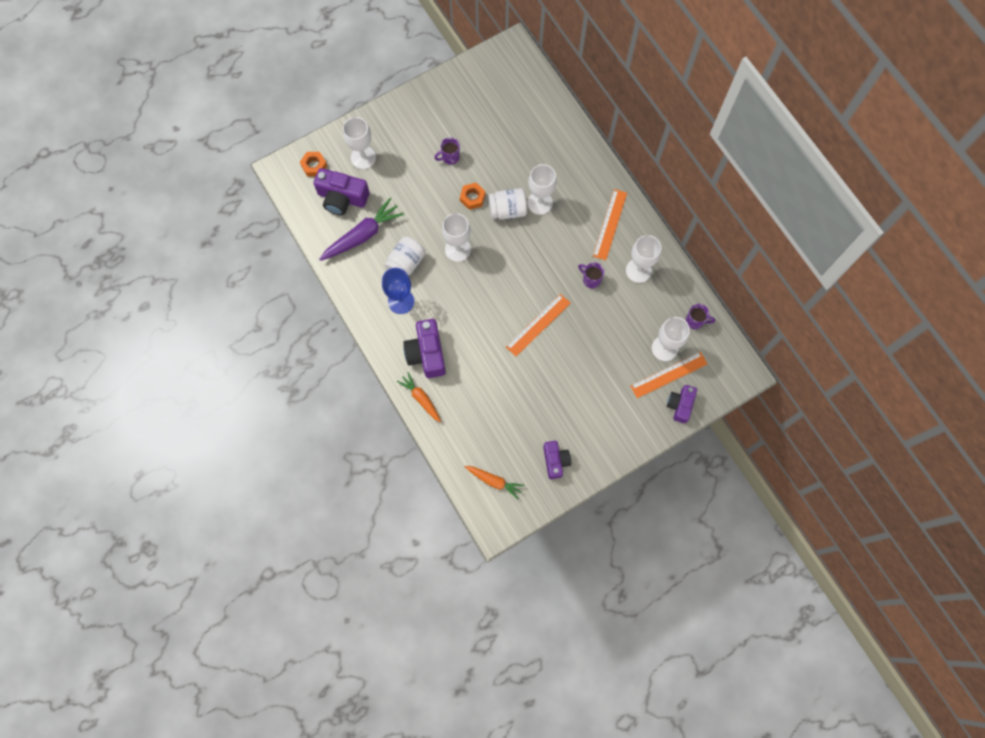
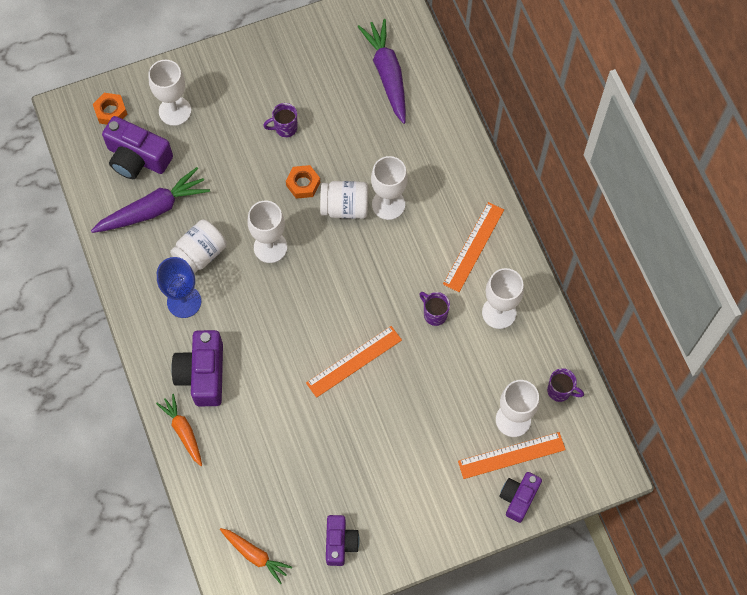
camera: 10 degrees right, 5 degrees down
(519, 104) = (387, 74): none -> purple carrot

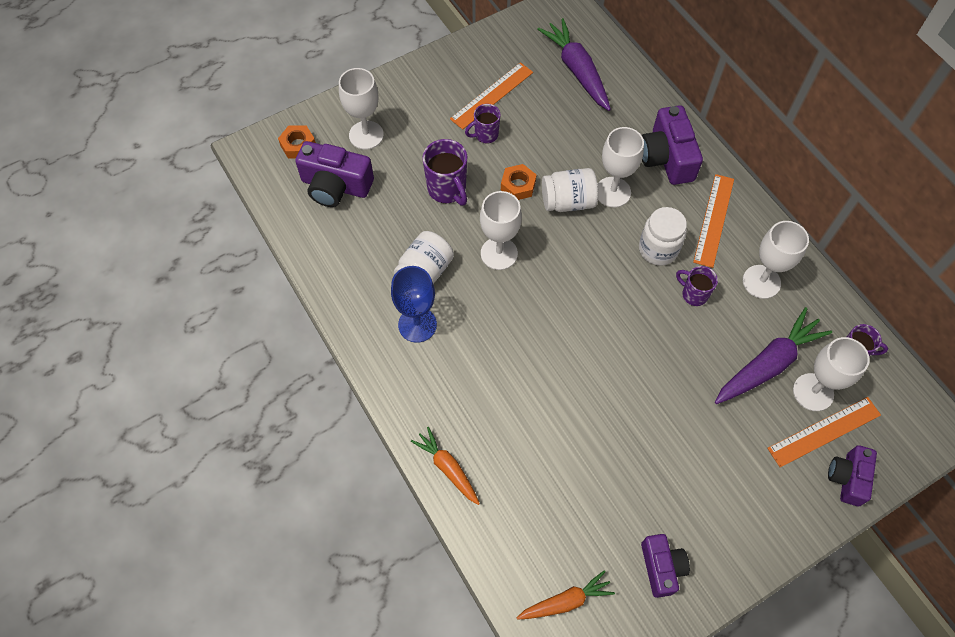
camera: 10 degrees left, 5 degrees down
(153, 209) = (363, 234): purple carrot -> purple carrot (768, 364)
(202, 374) = (455, 400): purple camera -> purple camera (666, 157)
(238, 178) = (447, 189): none -> purple mug
(255, 555) = (566, 601): orange carrot -> orange carrot turned 45 degrees counterclockwise
(354, 361) = (621, 358): orange ruler -> orange ruler (492, 95)
(414, 266) = (658, 249): none -> white jar

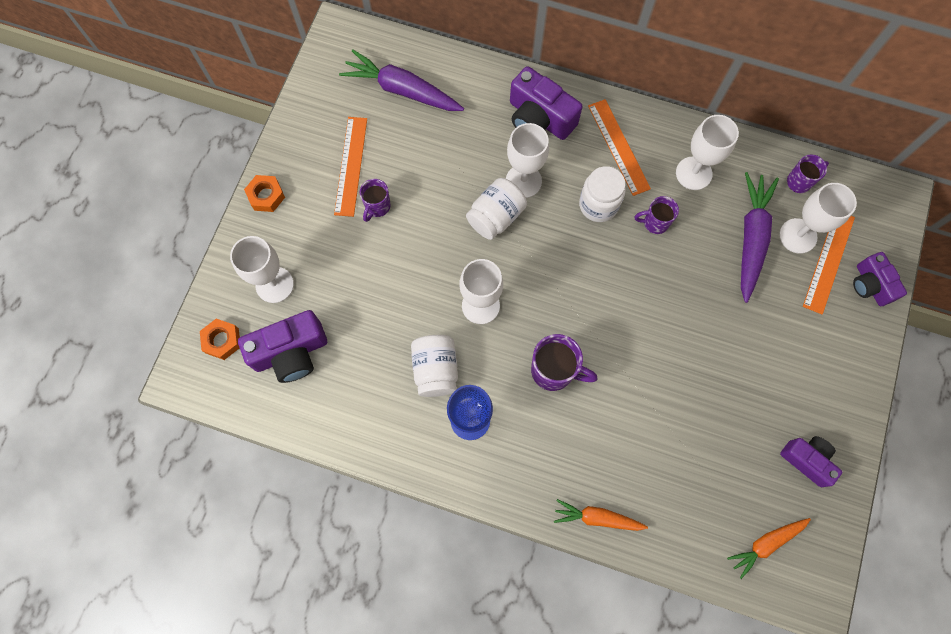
camera: 40 degrees left, 10 degrees up
(447, 189) = (389, 281): purple mug -> purple mug (554, 371)
(518, 185) = (444, 233): orange nut -> orange nut (266, 196)
(566, 601) = (766, 544): orange carrot -> orange carrot turned 150 degrees counterclockwise

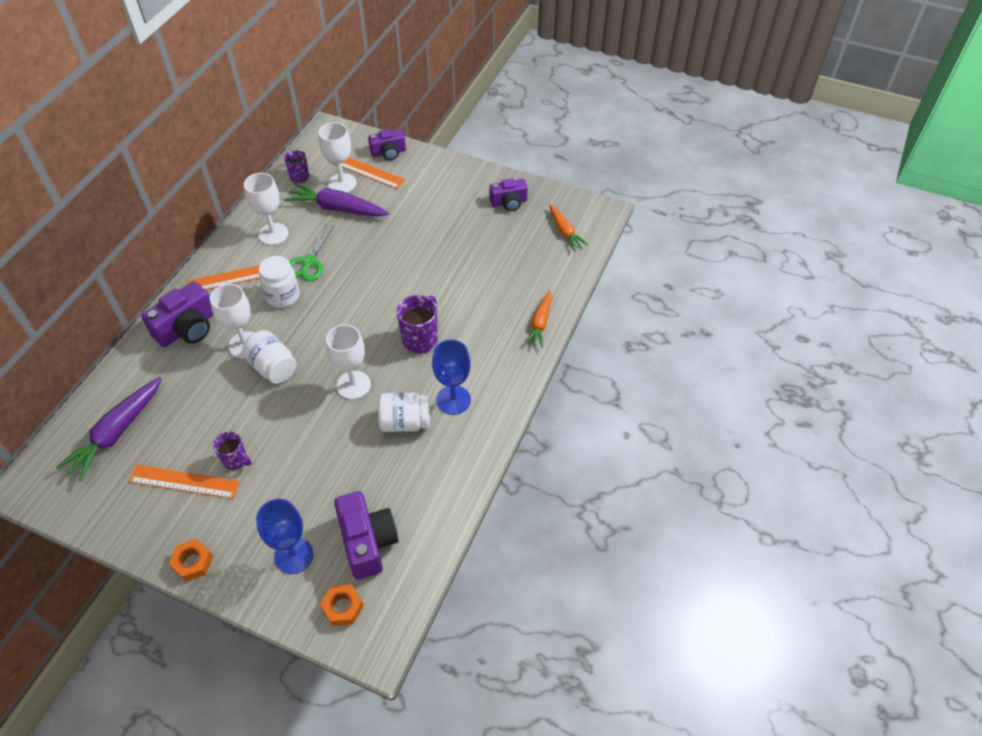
camera: 85 degrees left, 20 degrees down
(274, 285) = (294, 555): white goblet -> blue goblet
(655, 223) = (309, 262): purple mug -> green scissors
(807, 460) = (509, 202): purple camera -> purple camera turned 150 degrees counterclockwise

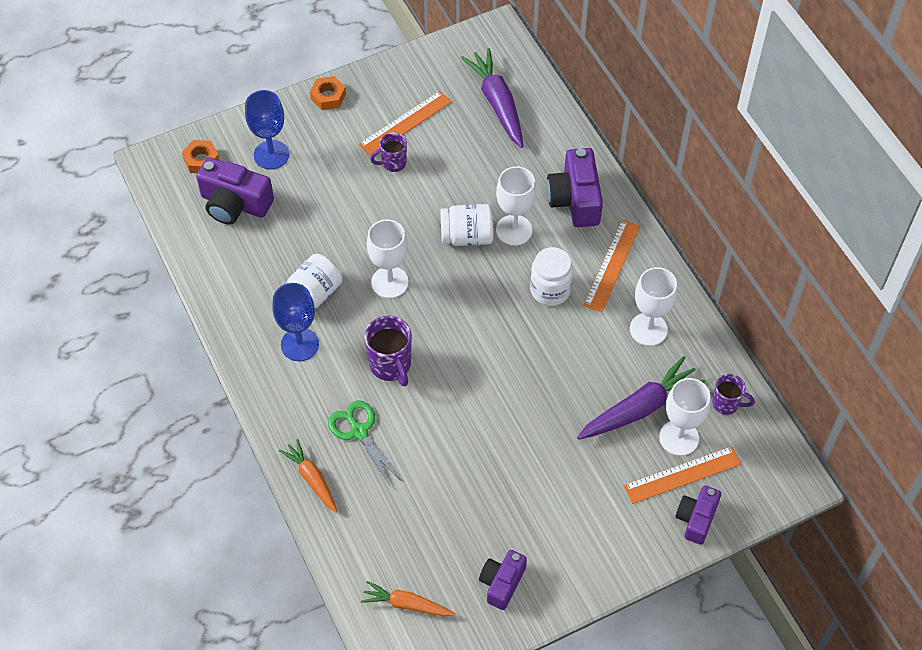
camera: 130 degrees right, 5 degrees up
(309, 262) = (578, 336): green scissors -> green scissors (359, 431)

